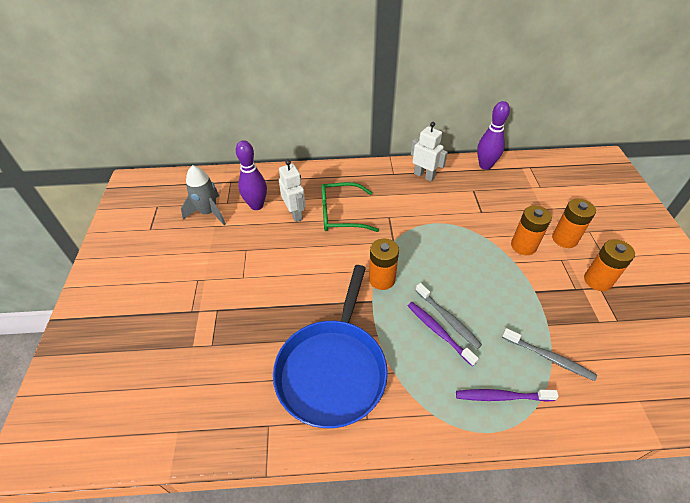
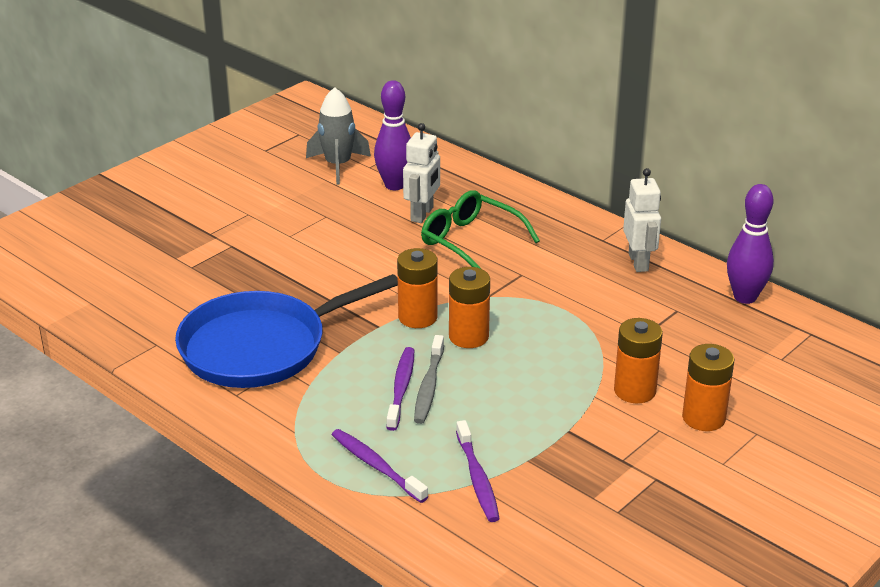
camera: 45 degrees right, 15 degrees down
(549, 357) = (477, 478): grey toothbrush -> purple toothbrush
(597, 280) = (666, 472): orange battery -> orange battery (468, 337)

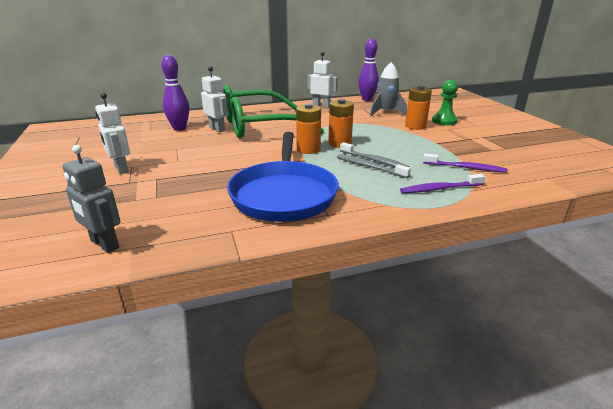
camera: 60 degrees left, 5 degrees down
(84, 285) = (104, 244): none -> grey robot
(235, 211) = (121, 169): none -> white robot
(338, 165) = (133, 135): grey rocket -> grey rocket (386, 112)
(401, 388) = (369, 167): purple toothbrush -> grey toothbrush
(470, 241) = (258, 126): green glasses -> green glasses, size x1.74
(703, 418) = (444, 121): orange battery -> green pawn

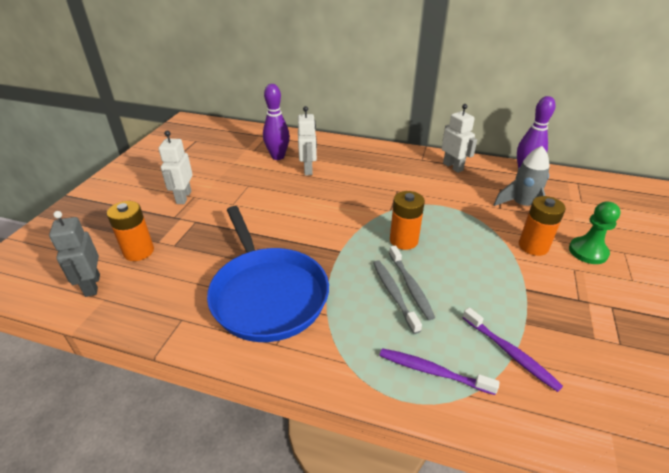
camera: 35 degrees right, 10 degrees up
(258, 126) = (350, 179): green glasses -> none
(284, 194) = (268, 294): blue pan -> blue pan turned 60 degrees counterclockwise
(308, 149) = (360, 236): orange battery -> orange battery (139, 251)

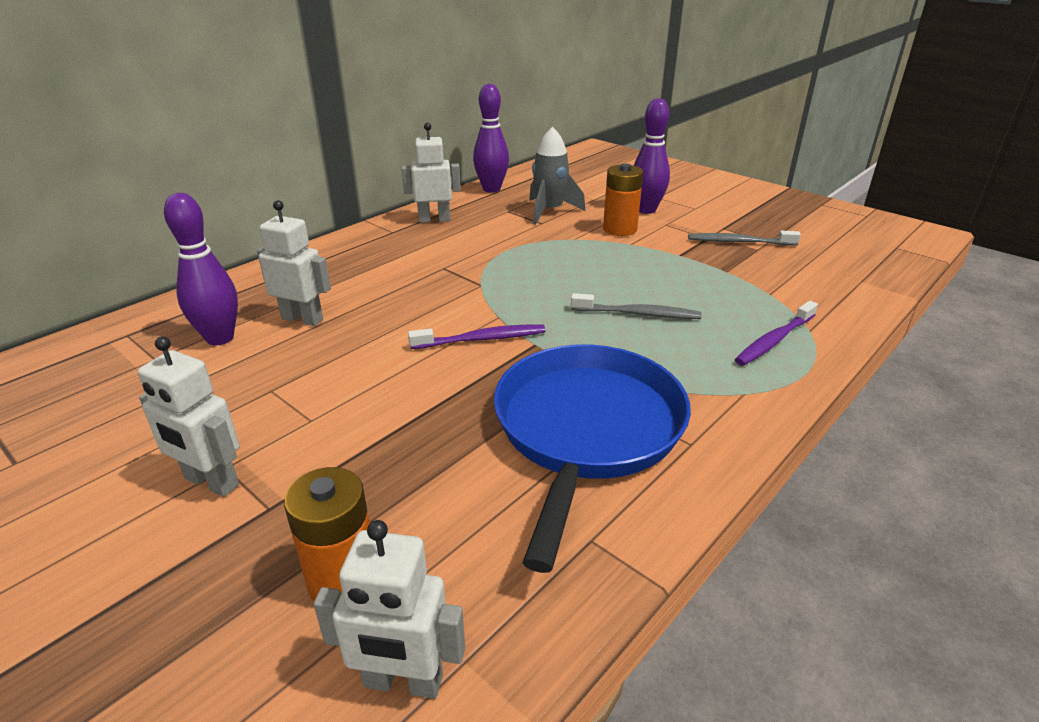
camera: 65 degrees left, 5 degrees down
(92, 285) = (403, 682): grey robot -> white robot
(268, 294) = (586, 429): blue pan -> blue pan turned 75 degrees counterclockwise
(394, 294) = (645, 329): grey toothbrush -> grey toothbrush (739, 242)
(403, 240) = (552, 294): orange battery -> none
(510, 353) = (763, 291): purple toothbrush -> purple toothbrush (481, 339)
(588, 252) = (646, 210): green pawn -> purple bowling pin

